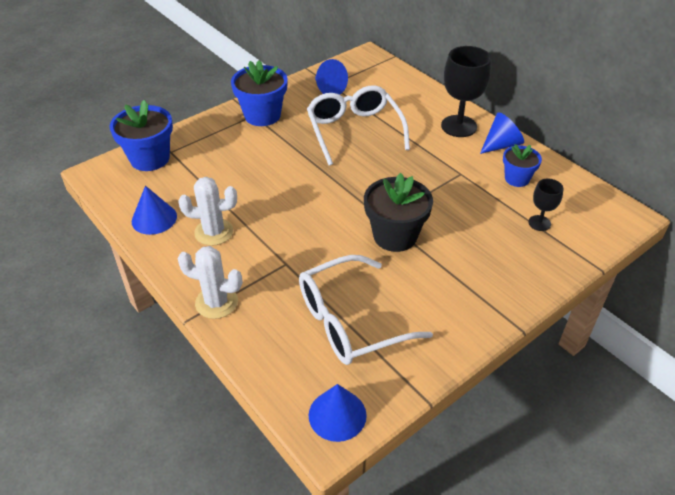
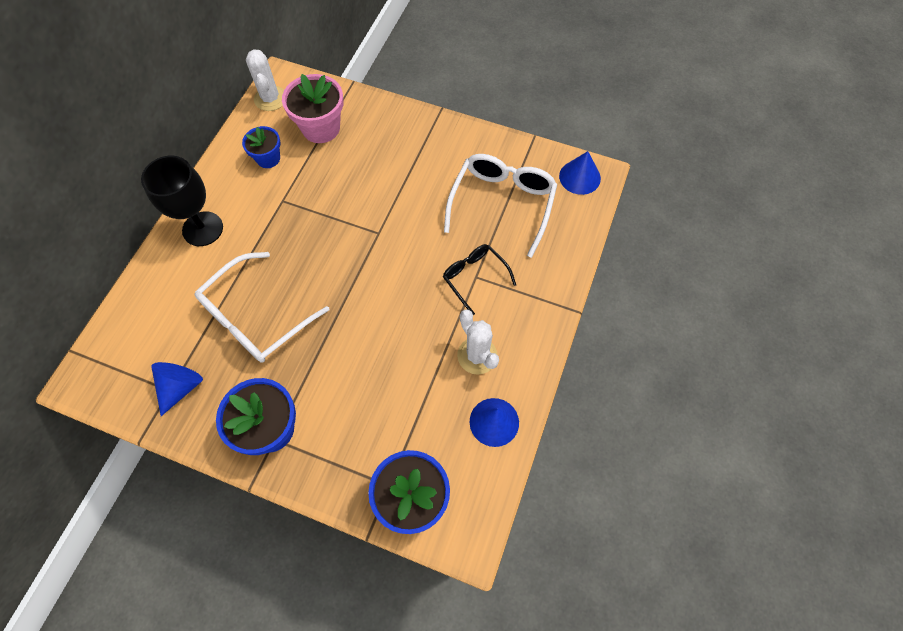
camera: 120 degrees left, 20 degrees up
(216, 302) = (548, 302): white cactus -> white cactus (270, 98)
(285, 262) = (475, 278): none -> black glasses
(351, 321) = (502, 204): white glasses -> white glasses turned 105 degrees counterclockwise
(395, 236) = (394, 215): black flower pot -> none
(501, 145) = (220, 185): blue cone -> none
(539, 223) = (321, 128): black goblet -> pink flower pot

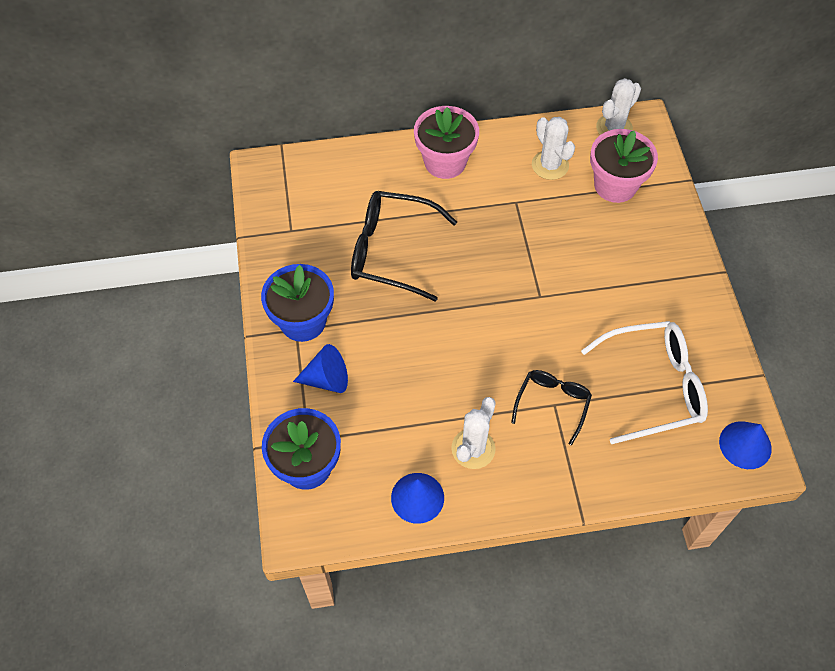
camera: 60 degrees right, 5 degrees down
(181, 387) = (298, 236): blue cone -> blue cone (327, 379)
(203, 229) = (445, 162): black goblet -> pink flower pot
(256, 317) = (392, 251): white glasses -> black glasses
(268, 158) = (550, 165): blue flower pot -> white cactus

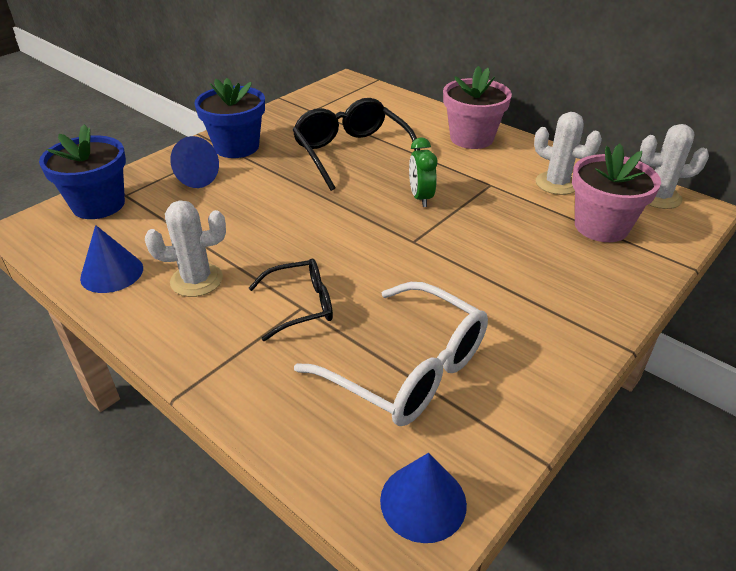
camera: 50 degrees right, 20 degrees down
(494, 254) = (420, 198): none -> green clock
(550, 165) = (556, 183): white cactus -> white cactus turned 75 degrees counterclockwise

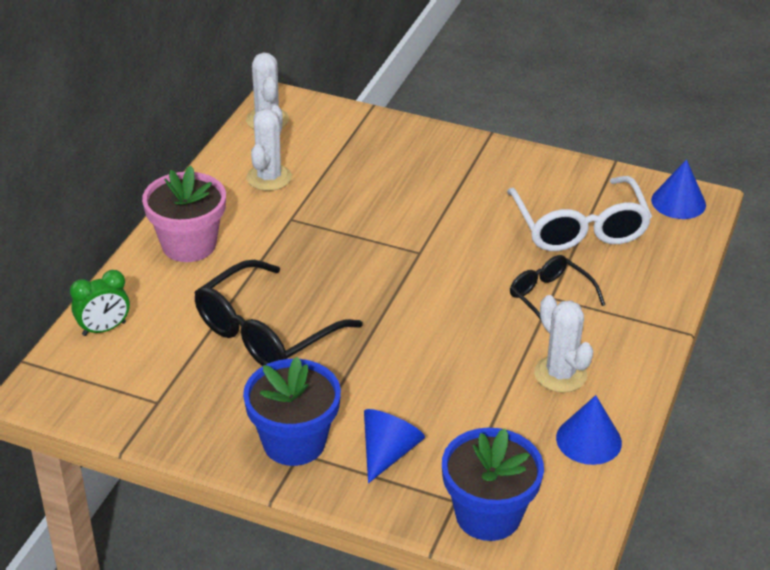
camera: 110 degrees left, 0 degrees up
(407, 368) = (579, 227): white glasses -> white glasses turned 150 degrees clockwise
(420, 198) = (340, 261): green clock -> green clock (104, 329)
(601, 226) = (335, 149): pink flower pot -> none

